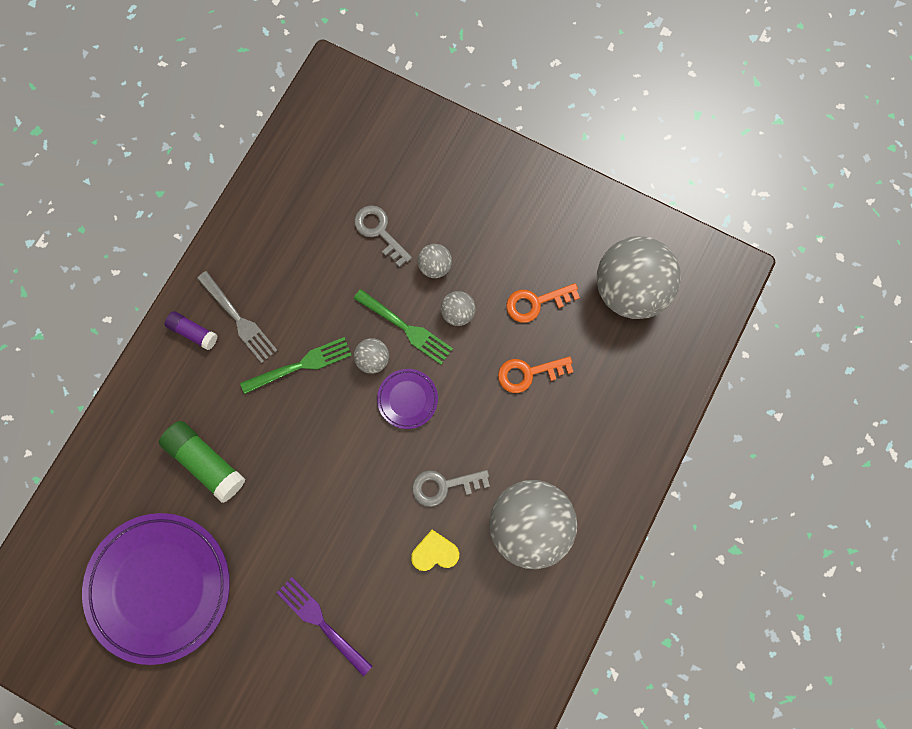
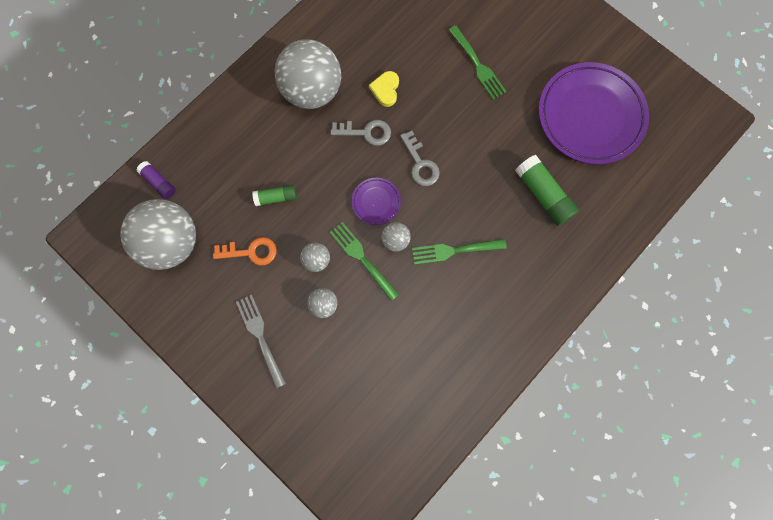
camera: 165 degrees left, 0 degrees up
(193, 332) = (538, 301): purple glue stick -> purple glue stick (159, 182)
(238, 319) = (499, 302): grey fork -> grey fork (261, 337)
(322, 623) = (477, 64): purple fork -> green fork
(379, 231) = (362, 349): grey key -> grey key (420, 164)
(435, 552) = (385, 90): yellow heart -> yellow heart turned 90 degrees clockwise
(528, 373) = (276, 197): orange key -> green glue stick

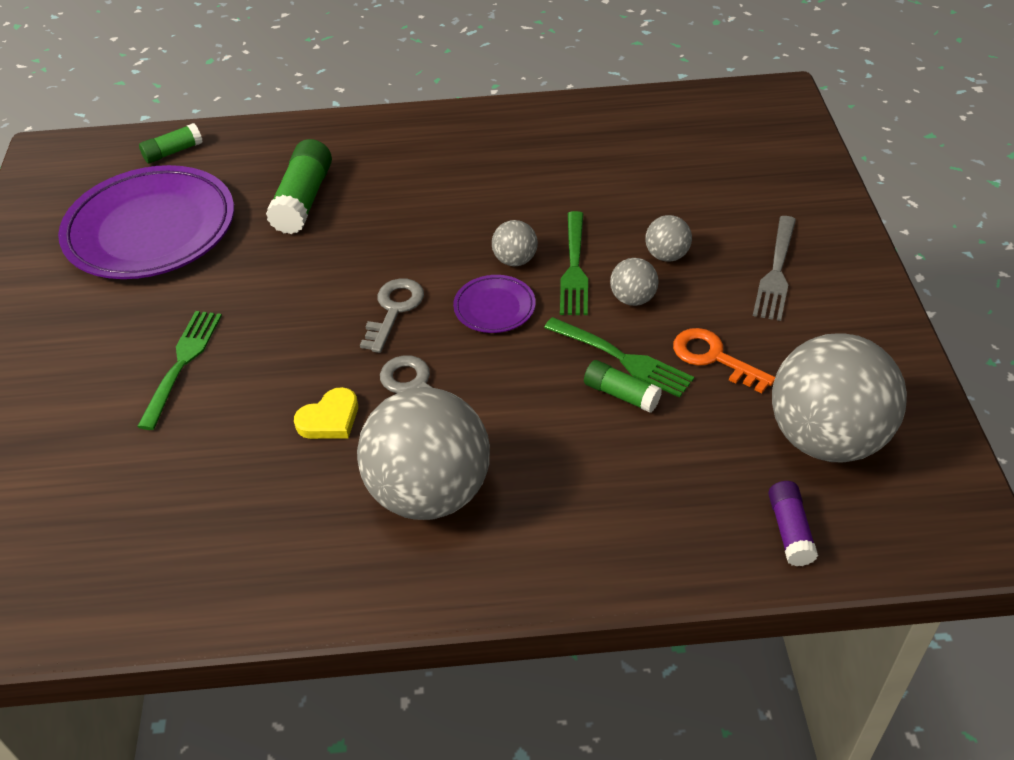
camera: 135 degrees left, 30 degrees down
(455, 250) = (459, 213): green fork -> green fork (621, 358)
(653, 171) = (173, 152): none -> green glue stick

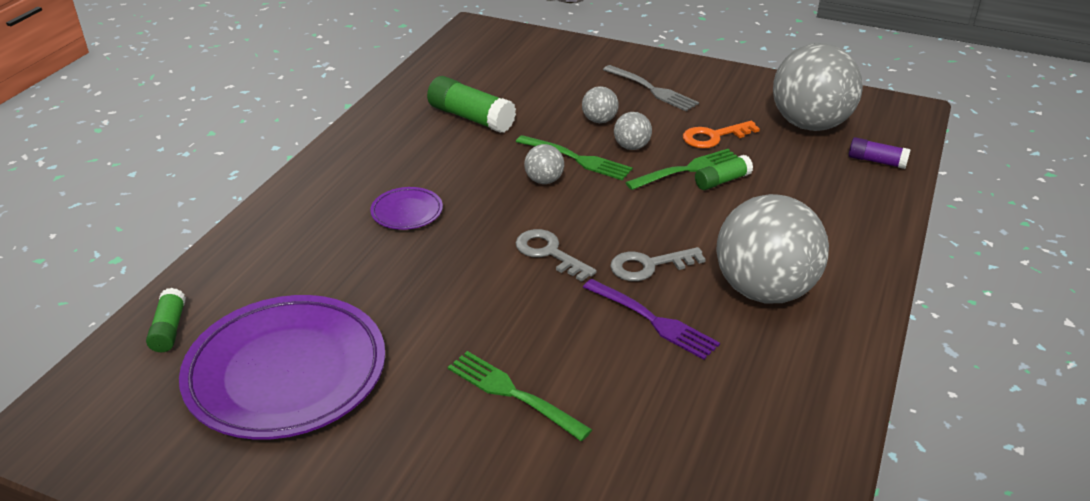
camera: 65 degrees left, 10 degrees down
(303, 200) = (351, 264): green glue stick -> green glue stick (471, 118)
(330, 419) = (652, 320): yellow heart -> purple fork
(494, 308) = (589, 205): purple plate -> purple plate (407, 212)

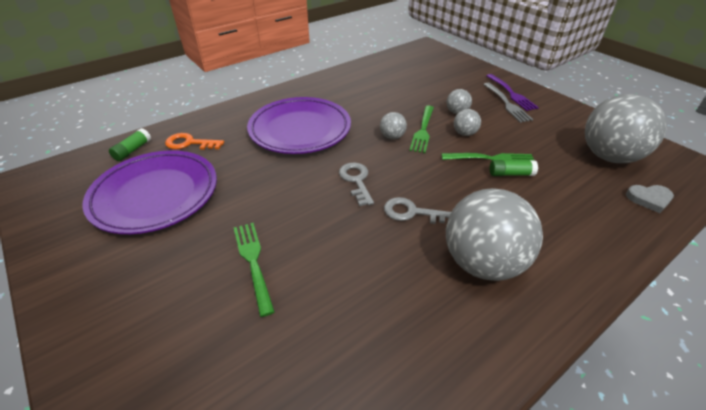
camera: 30 degrees right, 5 degrees up
(407, 212) = (300, 130): purple plate -> purple plate, size x2.28
(471, 118) = (382, 90): green glue stick -> none
(576, 159) = (423, 130): green fork -> green fork turned 45 degrees clockwise
(652, 320) = (383, 251): purple fork -> purple fork (511, 93)
(714, 137) = (527, 144): orange key -> orange key (189, 143)
(876, 161) = (649, 199): purple glue stick -> grey heart

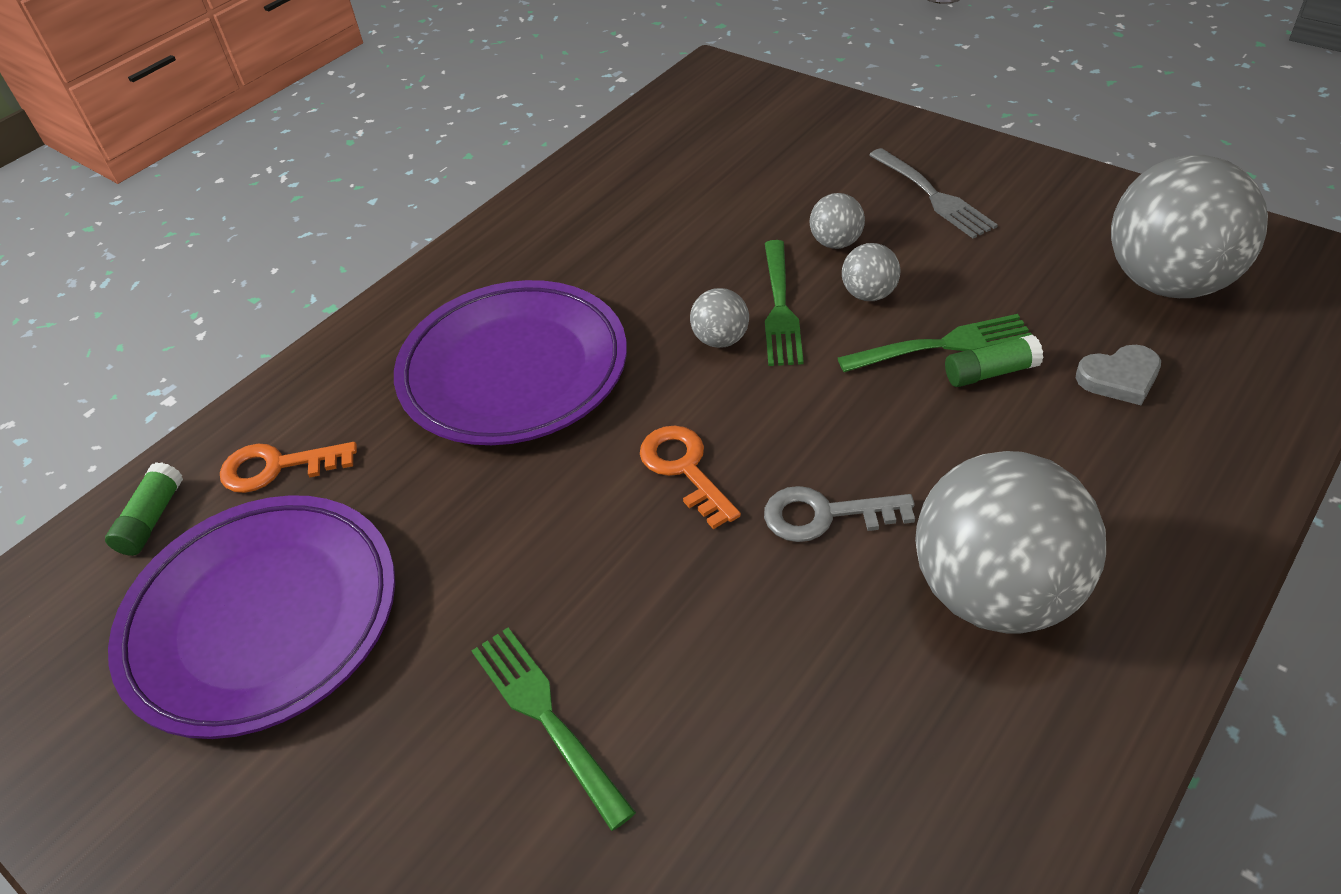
camera: 10 degrees left, 5 degrees up
(356, 181) = (684, 469): grey key -> orange key
(511, 93) = (933, 165): purple fork -> none
(649, 199) = (1263, 365): grey heart -> grey heart (1119, 378)

